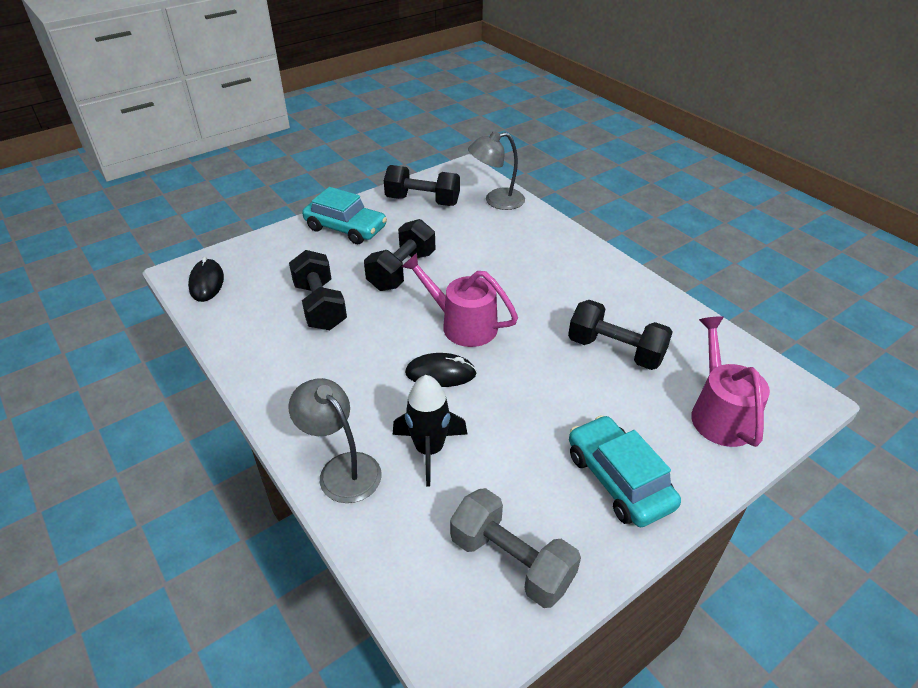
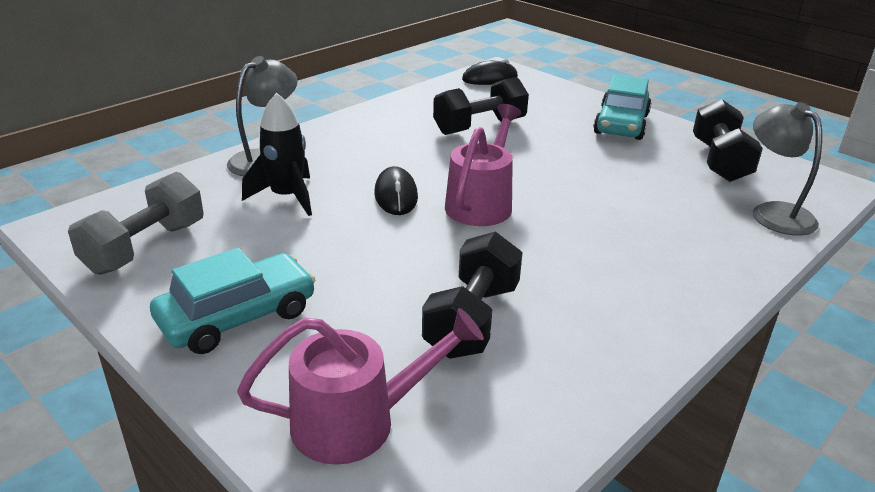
camera: 80 degrees right, 10 degrees down
(402, 271) = (562, 161): black dumbbell -> none

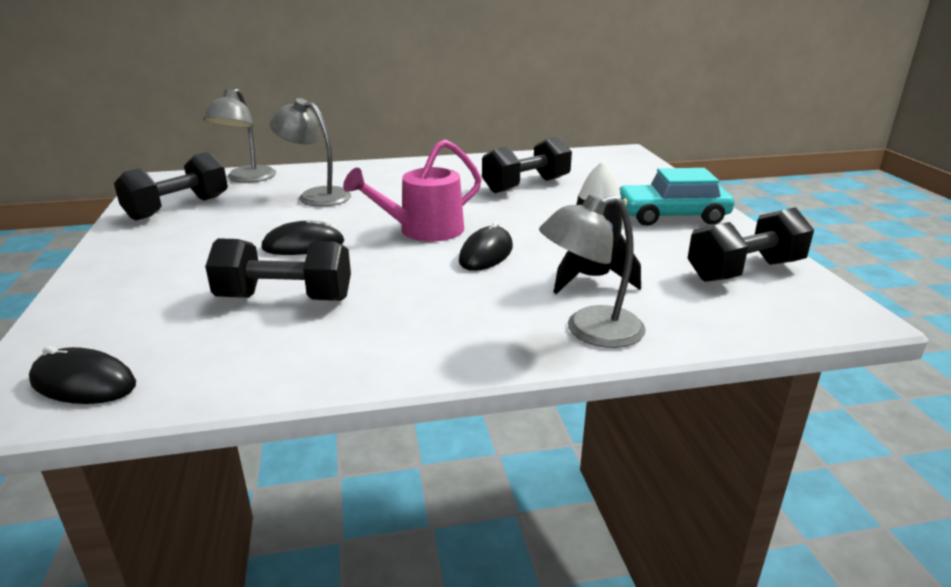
camera: 145 degrees left, 5 degrees down
(145, 247) = (744, 271): grey dumbbell -> black dumbbell
(358, 421) = (622, 174): pink watering can -> none
(546, 160) = (303, 245): none -> black mouse
(621, 124) = (147, 257): turquoise car -> none
(656, 212) = (316, 196): none -> grey lamp

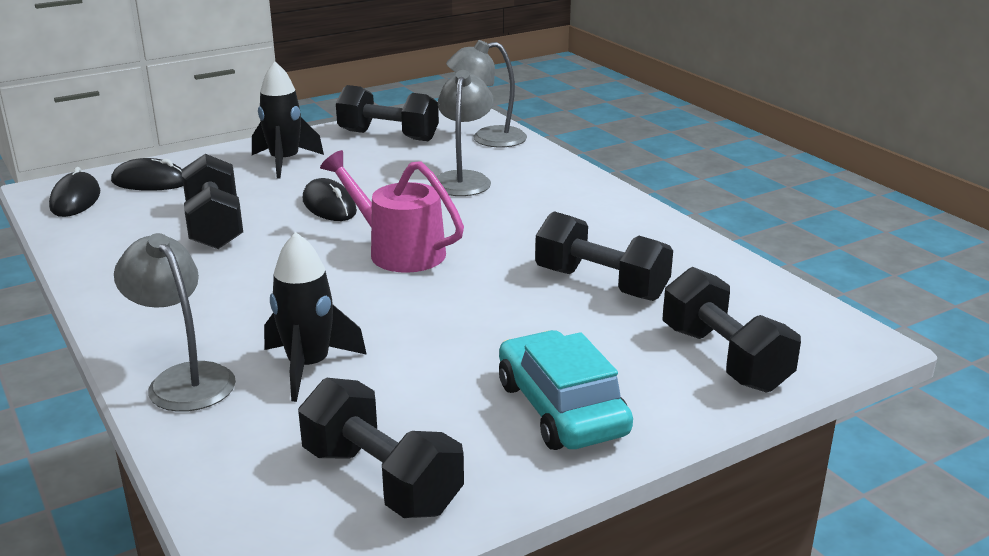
camera: 70 degrees right, 0 degrees up
(167, 254) = (284, 162): none -> black rocket
(486, 254) = (351, 295): black mouse -> black mouse (150, 182)
(630, 176) = (724, 359): none -> black dumbbell

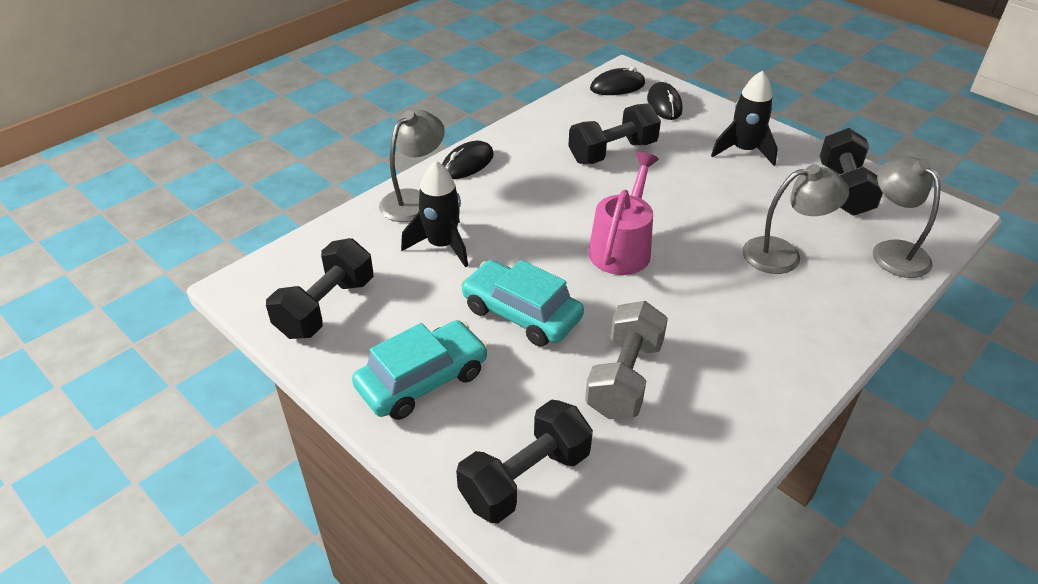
camera: 75 degrees right, 15 degrees up
(329, 206) = (679, 194): black mouse -> black mouse (467, 164)
(476, 327) = (521, 313): none -> turquoise car
(601, 284) = (624, 378): black dumbbell -> grey dumbbell

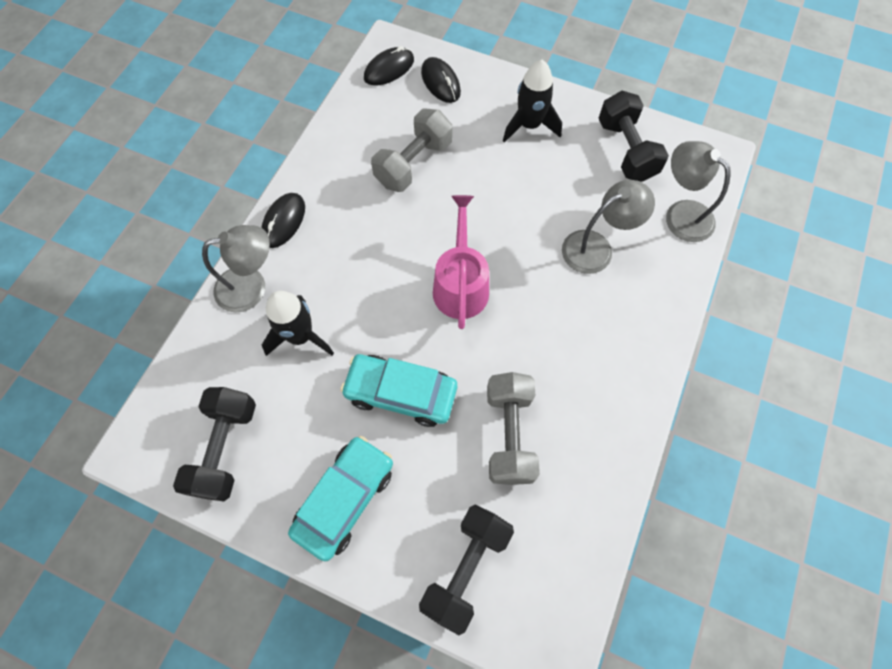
camera: 20 degrees left, 25 degrees up
(414, 200) = (251, 287): grey lamp -> grey lamp turned 60 degrees clockwise
(612, 152) = (413, 163): black dumbbell -> grey dumbbell

